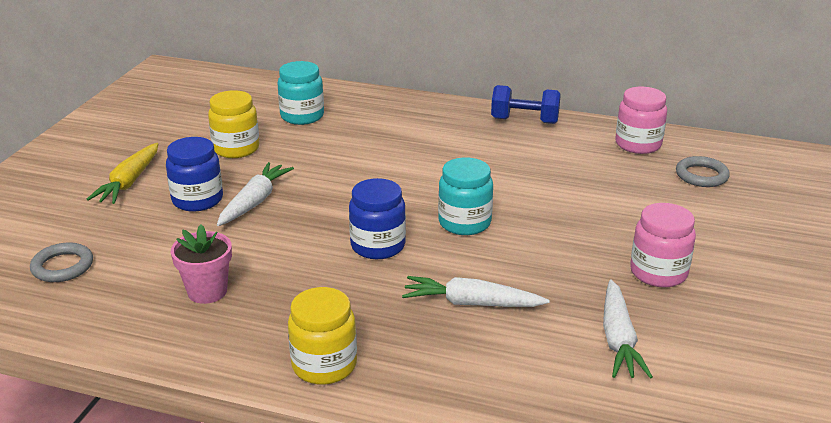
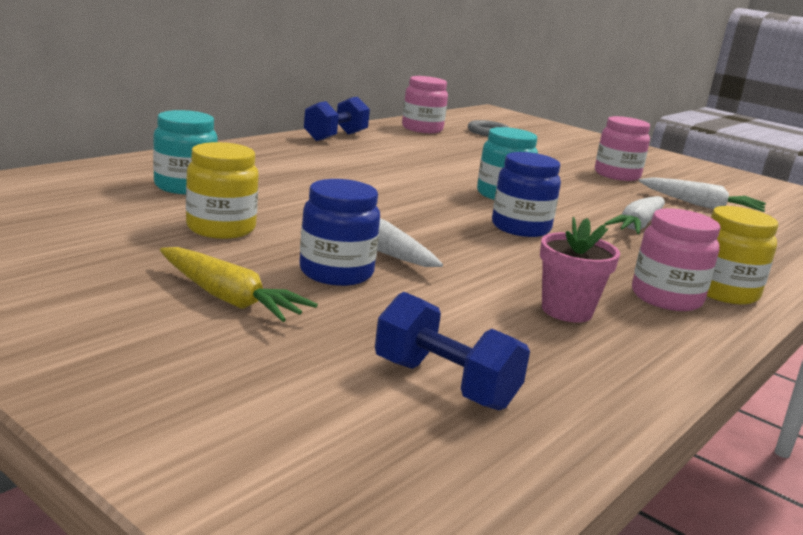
camera: 70 degrees left, 10 degrees down
(62, 266) = (444, 384): grey ring -> blue dumbbell
(277, 334) = (666, 298): none -> pink jar

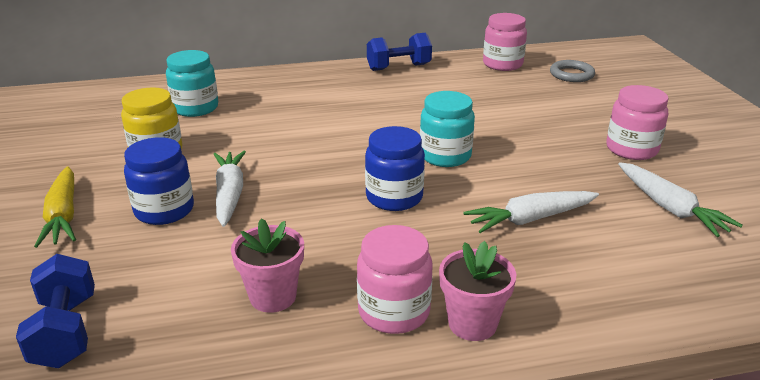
camera: 40 degrees right, 10 degrees up
(723, 292) = (472, 324): yellow jar -> pink flower pot

